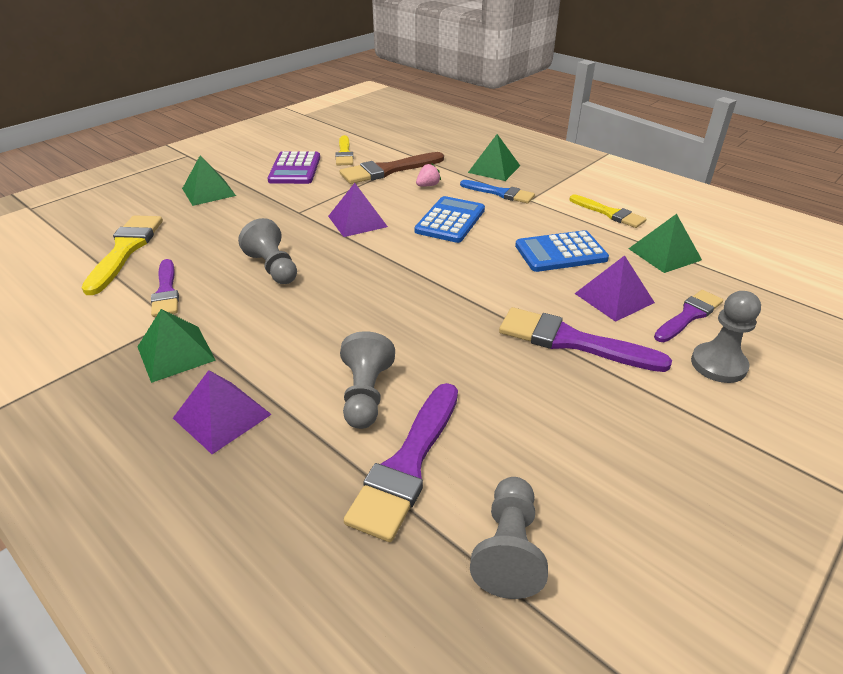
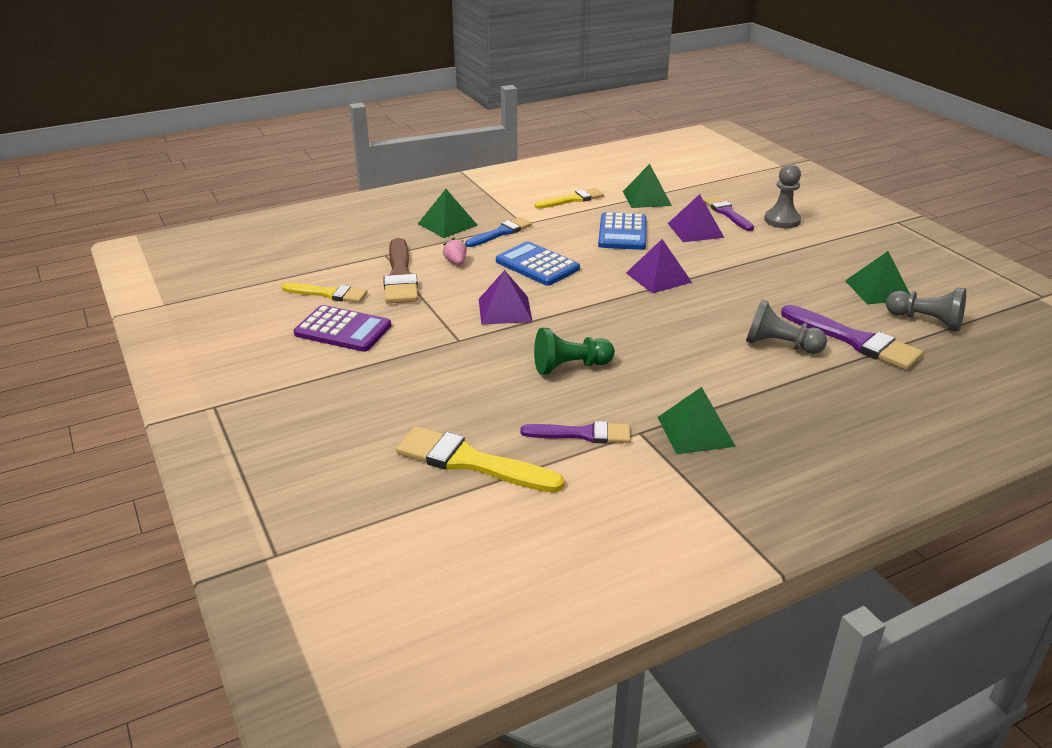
camera: 70 degrees left, 5 degrees down
(208, 192) = (355, 395): green pyramid -> green pyramid (878, 290)
(222, 416) = (789, 411): purple pyramid -> purple pyramid (658, 277)
(273, 267) = (570, 367): grey pawn -> green pawn
(571, 341) = (742, 257): purple brush -> none

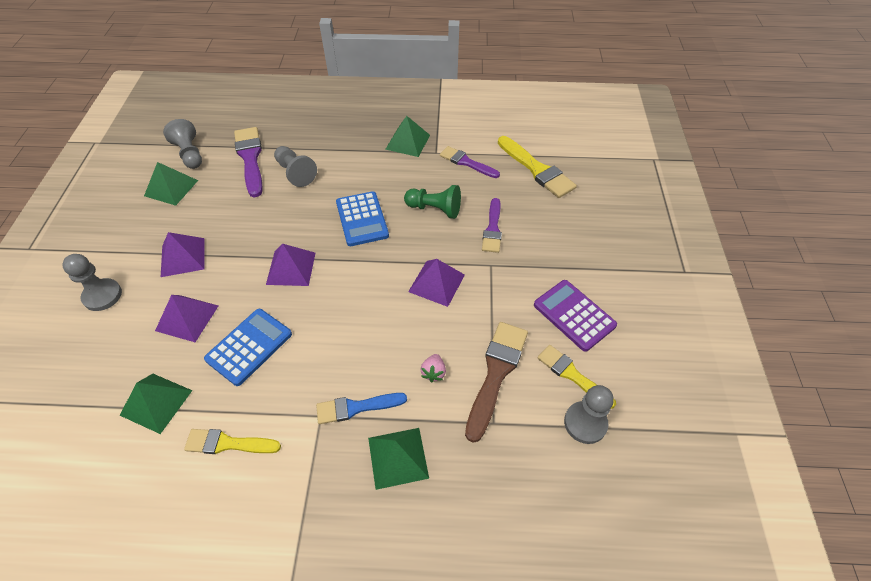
camera: 150 degrees left, 20 degrees up
(306, 274) = (585, 423): none -> grey pawn
(537, 265) = (367, 331): blue calculator -> blue calculator (362, 219)
(727, 213) = (126, 331): purple brush -> purple brush (492, 229)
(765, 255) = (183, 257): none -> purple pyramid

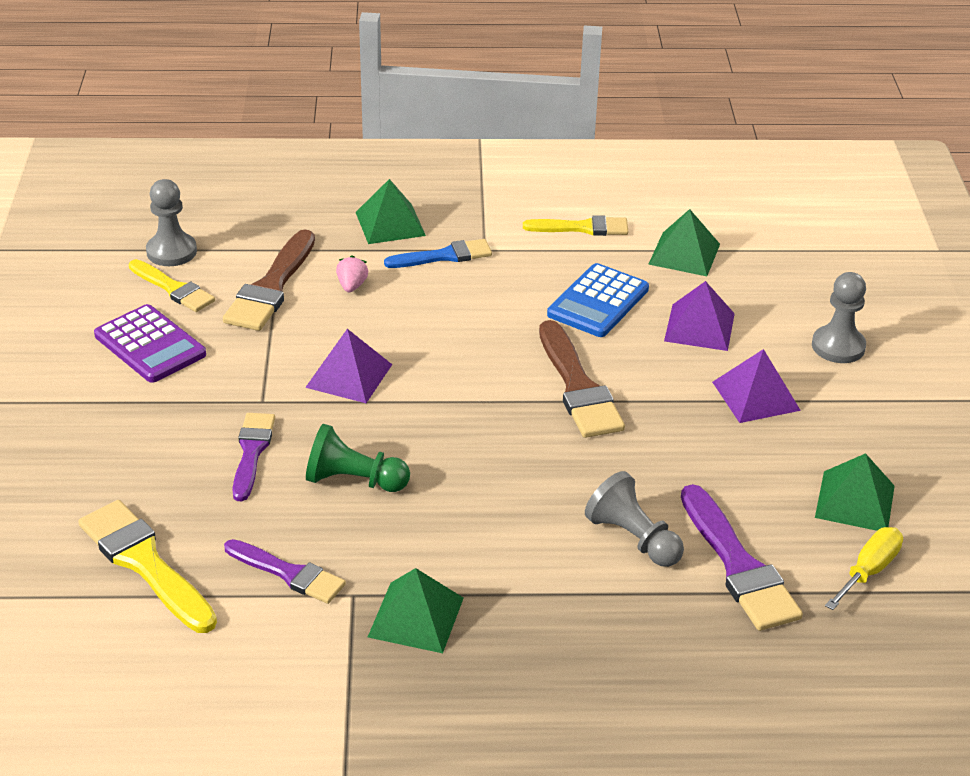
camera: 175 degrees right, 15 degrees down
(189, 154) = (869, 570): grey pawn -> yellow screwdriver
(291, 268) = (578, 387): purple pyramid -> brown brush
(362, 219) = (482, 460): blue calculator -> none

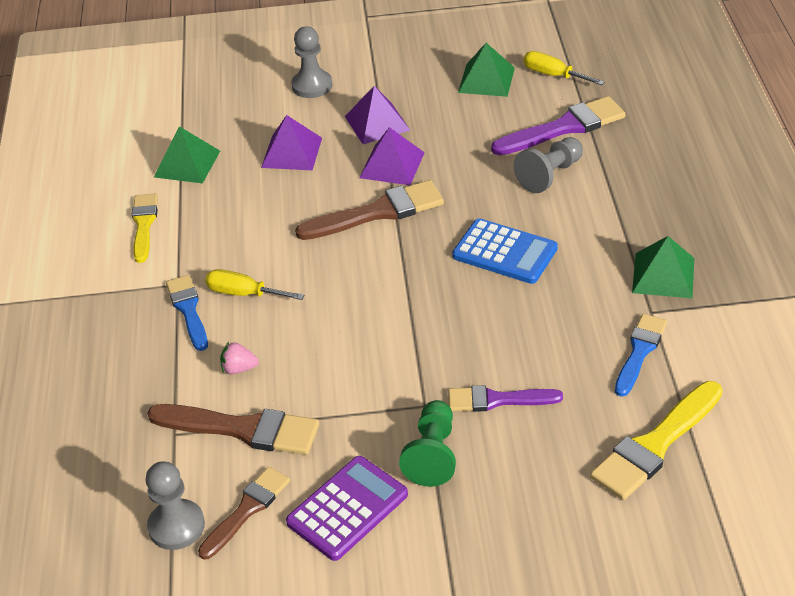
camera: 90 degrees left, 5 degrees up
(173, 289) = (247, 510): yellow brush -> brown brush
(289, 573) = (640, 351): purple brush -> blue brush
(349, 376) = (380, 351): purple pyramid -> purple pyramid (392, 165)
(353, 480) = (520, 329): green pawn -> green pawn (432, 454)
(390, 223) = (129, 355): green pyramid -> none
(460, 290) = (244, 293): none -> yellow screwdriver
(598, 302) = (259, 208): blue calculator -> blue calculator (504, 252)

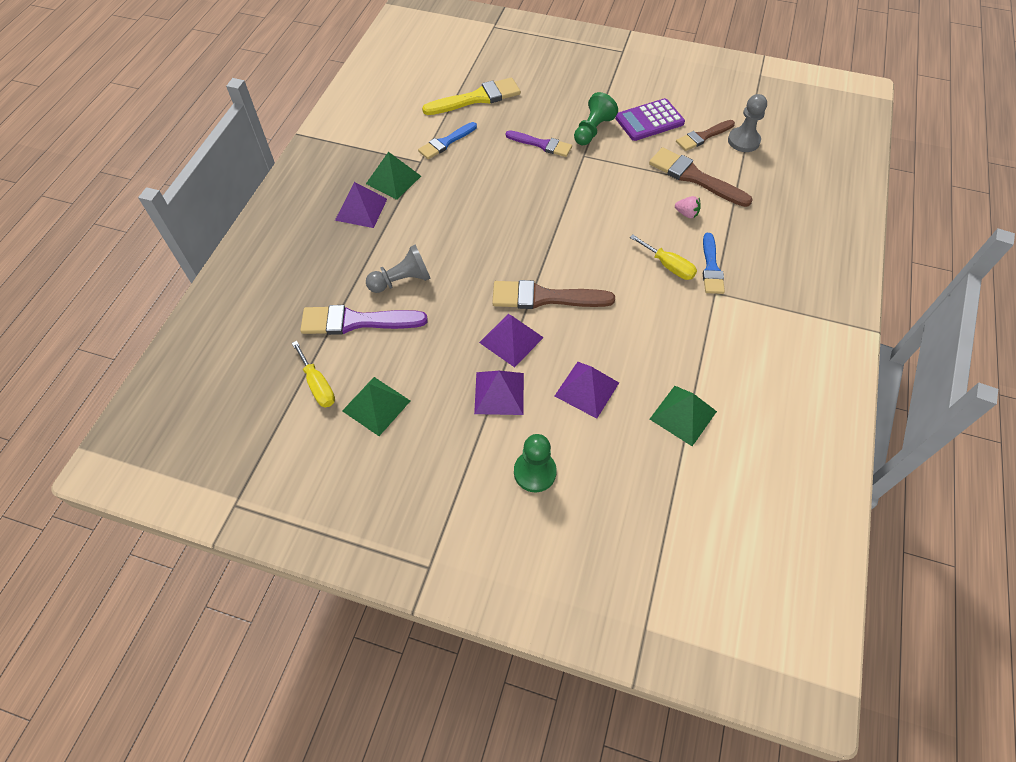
camera: 160 degrees left, 15 degrees up
(144, 224) = (732, 359): yellow brush -> none
(312, 86) = (535, 472): grey pawn -> green pawn
(504, 252) = (477, 231): blue calculator -> none
(668, 227) = (361, 209): none -> purple pyramid

